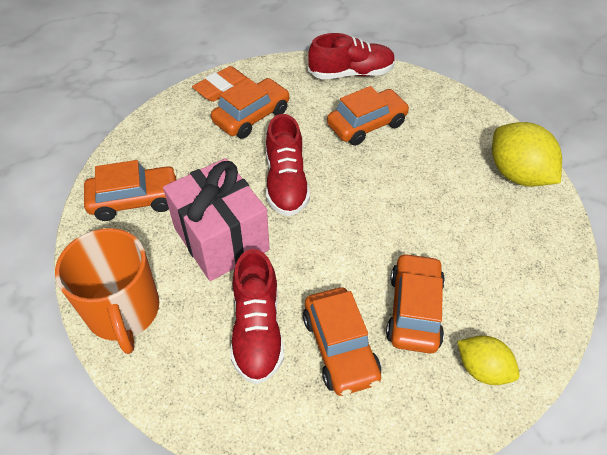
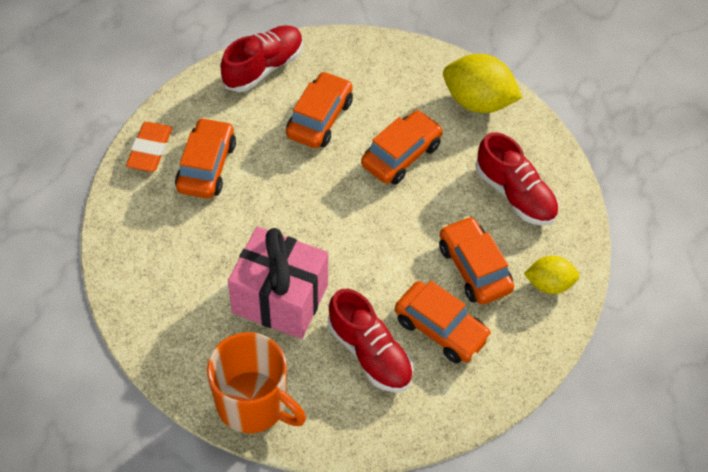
camera: 35 degrees left, 5 degrees up
(135, 200) = (172, 308): orange car -> orange car (401, 155)
(286, 182) = (292, 216): red shoe -> red shoe (515, 194)

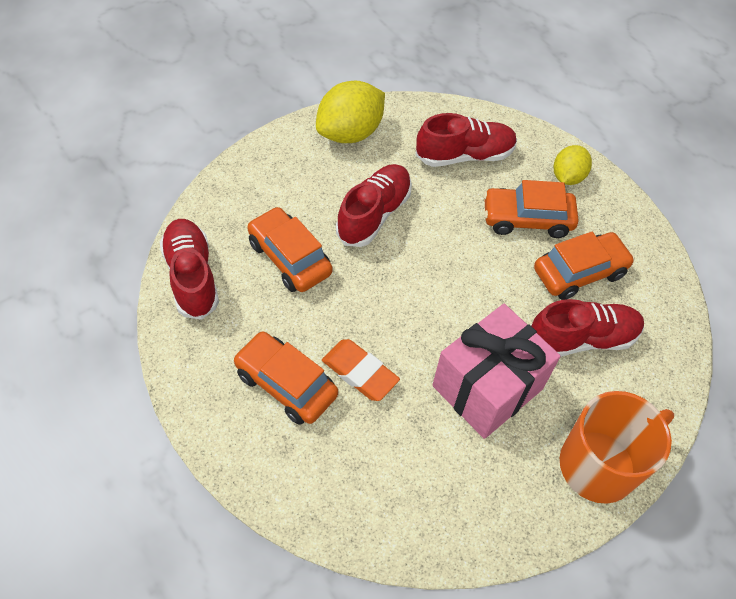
camera: 65 degrees left, 0 degrees up
(150, 150) = (228, 431): orange eraser -> orange eraser (360, 372)
(401, 155) = (374, 214): orange car -> red shoe

